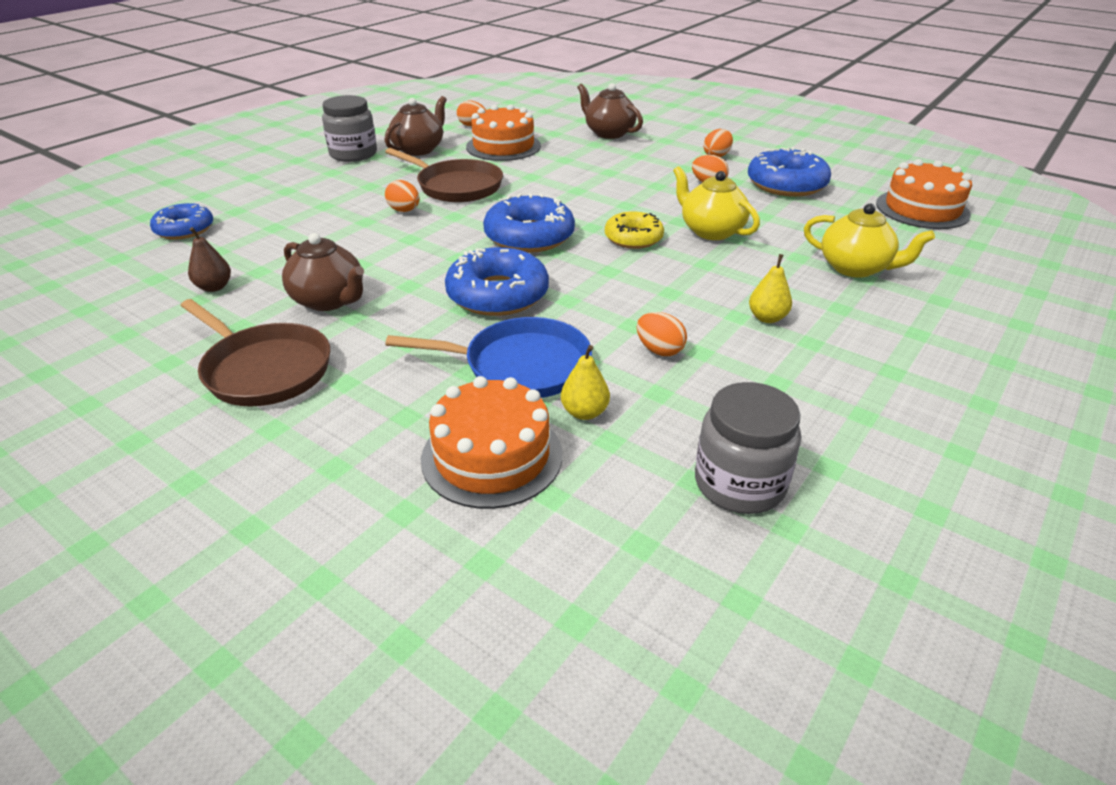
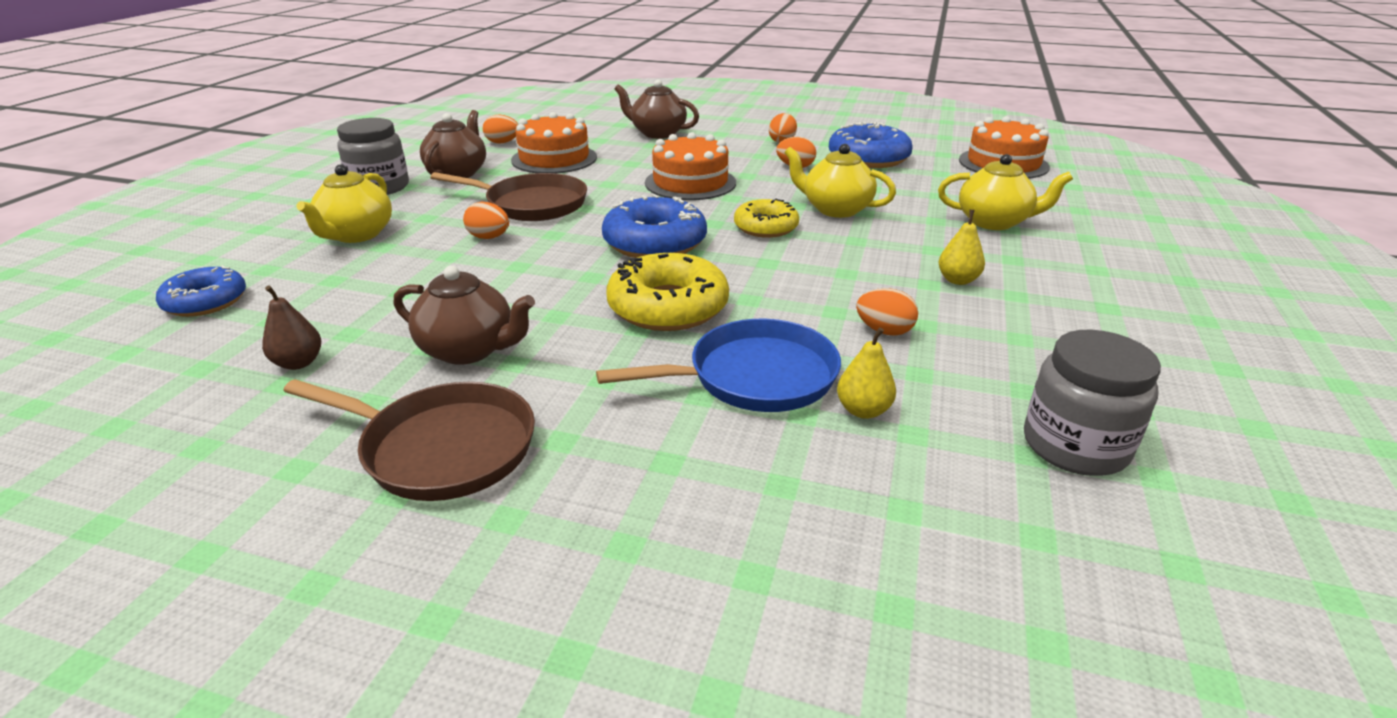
camera: 20 degrees left, 5 degrees down
(312, 193) = (356, 235): none -> yellow teapot
(492, 456) = (803, 482): orange cake -> orange cake (690, 182)
(497, 294) = (668, 307): blue donut -> yellow donut

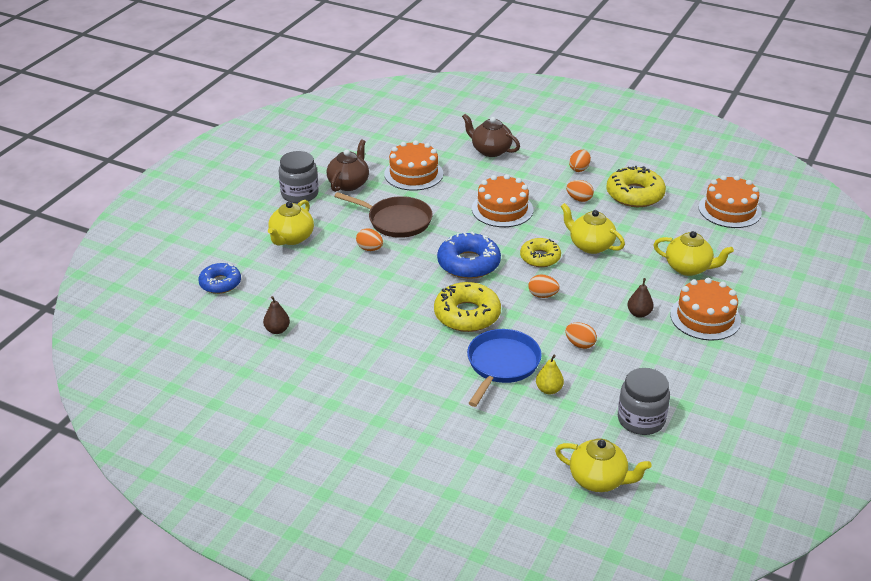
camera: 10 degrees right, 5 degrees up
(442, 448) = (350, 385): brown pan -> none
(469, 350) = (360, 332): brown teapot -> none
(502, 142) = (378, 151): orange egg -> orange egg (542, 295)
(754, 377) = (501, 364): blue pan -> blue pan turned 60 degrees counterclockwise
(868, 158) = (635, 194): blue donut -> yellow donut
(958, 280) = (639, 313): yellow pear -> brown pear
(1065, 276) = (705, 317): none -> orange cake
(1073, 596) = (599, 480): none -> yellow teapot

